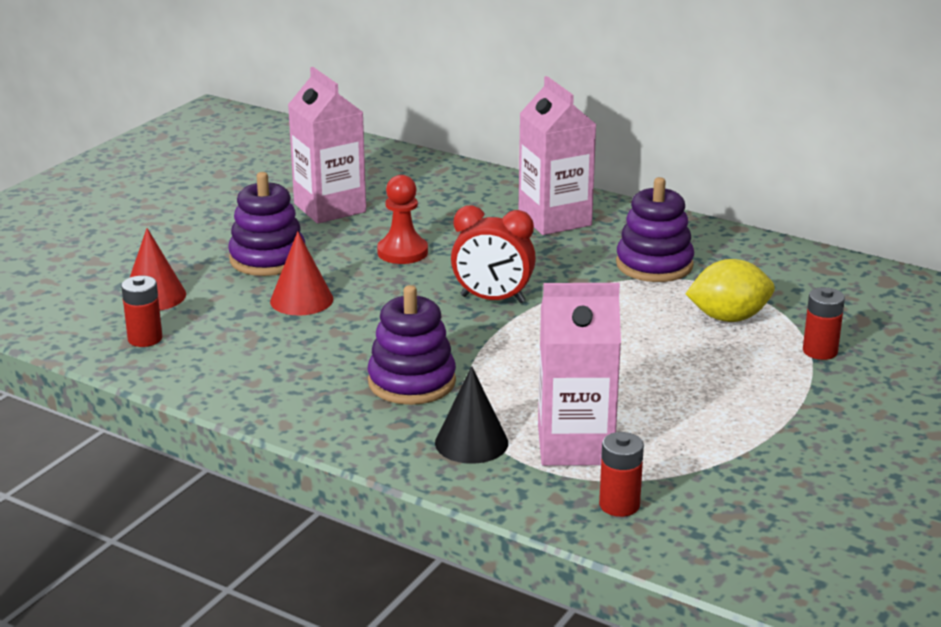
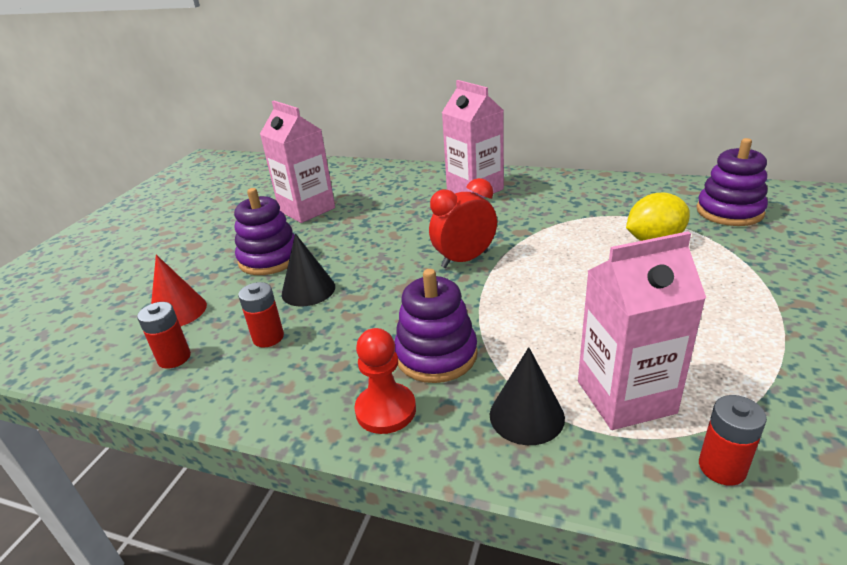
camera: 10 degrees left, 5 degrees up
(301, 300) = (308, 290): red cone -> black cone
(402, 252) = (375, 234): red pawn -> red pawn (385, 410)
(492, 299) = (464, 259): red clock -> red clock turned 150 degrees clockwise
(654, 265) = (567, 209): purple stacking toy -> purple stacking toy (729, 212)
(820, 351) = (746, 255): red battery -> red battery (268, 337)

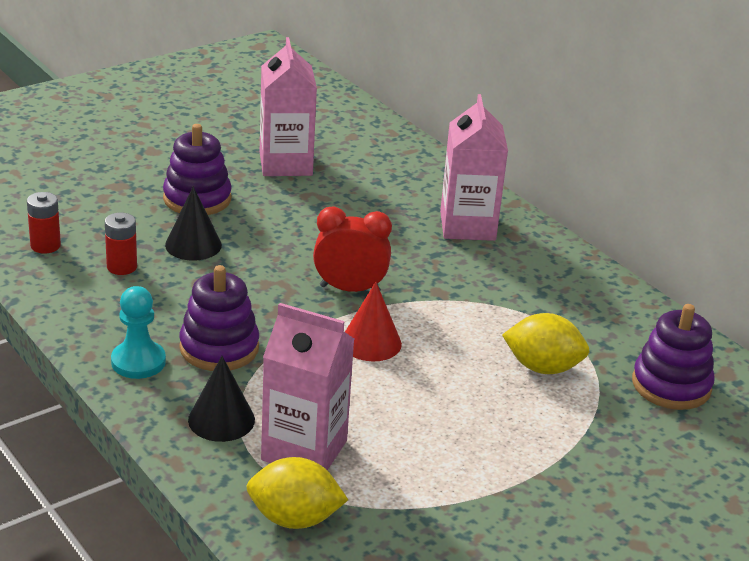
camera: 30 degrees right, 0 degrees up
(178, 311) = (83, 209): red cone -> red cone (371, 342)
(385, 410) = (138, 362): red pawn -> turquoise pawn
(722, 467) = (294, 519): red battery -> yellow lemon

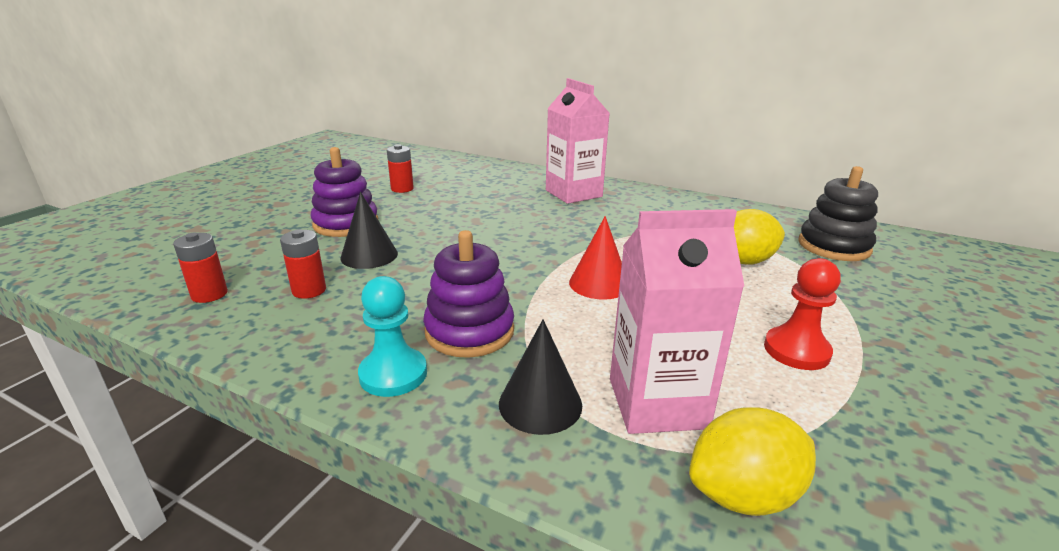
camera: 25 degrees left, 5 degrees down
(285, 164) = (402, 189): pink carton -> red battery
(350, 289) = (537, 251): red clock -> none
(467, 458) = (796, 350): none -> red pawn
(671, 385) = (834, 246): purple stacking toy -> black stacking toy

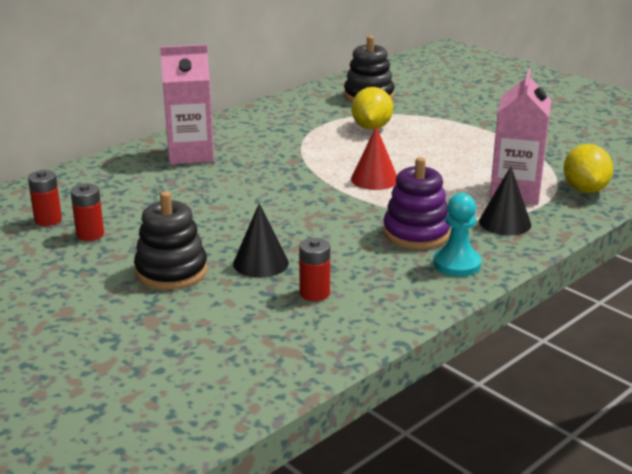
camera: 70 degrees left, 0 degrees up
(209, 294) = (292, 343): red battery -> red battery (48, 220)
(346, 224) = (171, 271): purple stacking toy -> black stacking toy
(796, 350) = (483, 145): red pawn -> none

